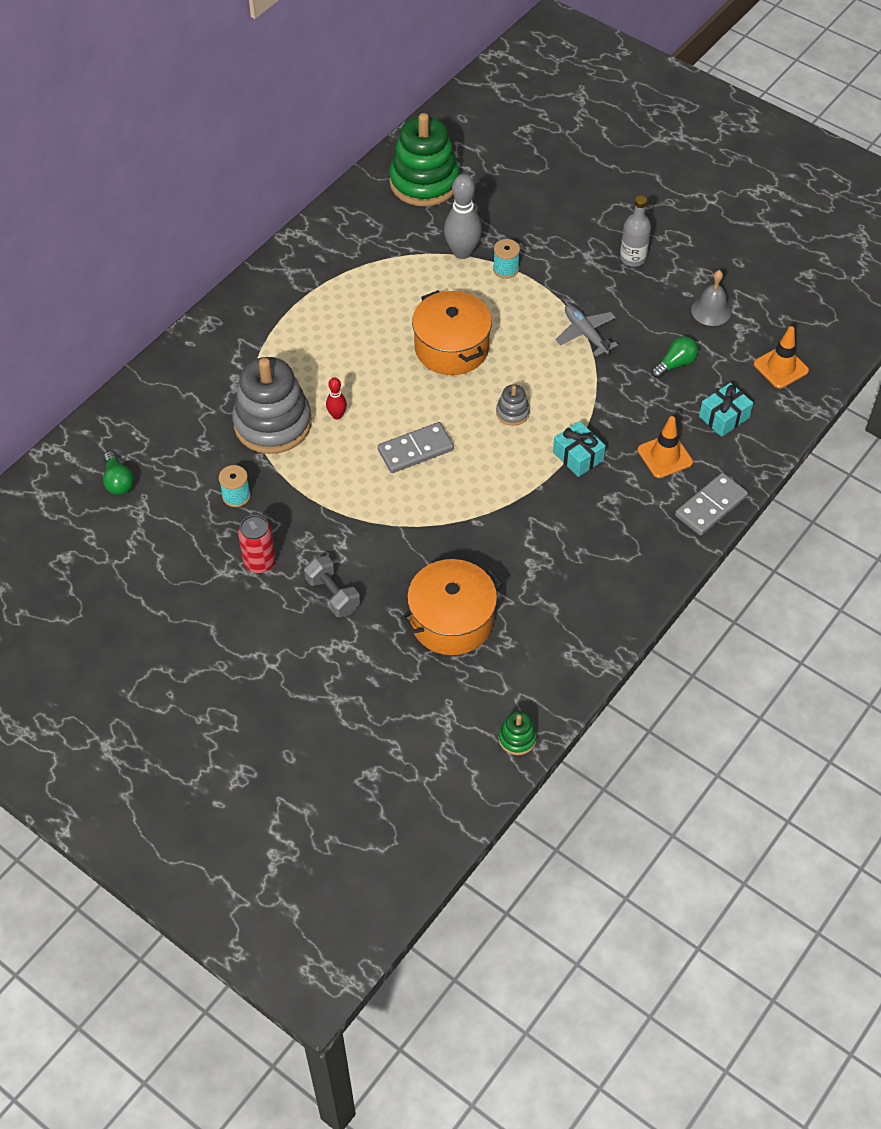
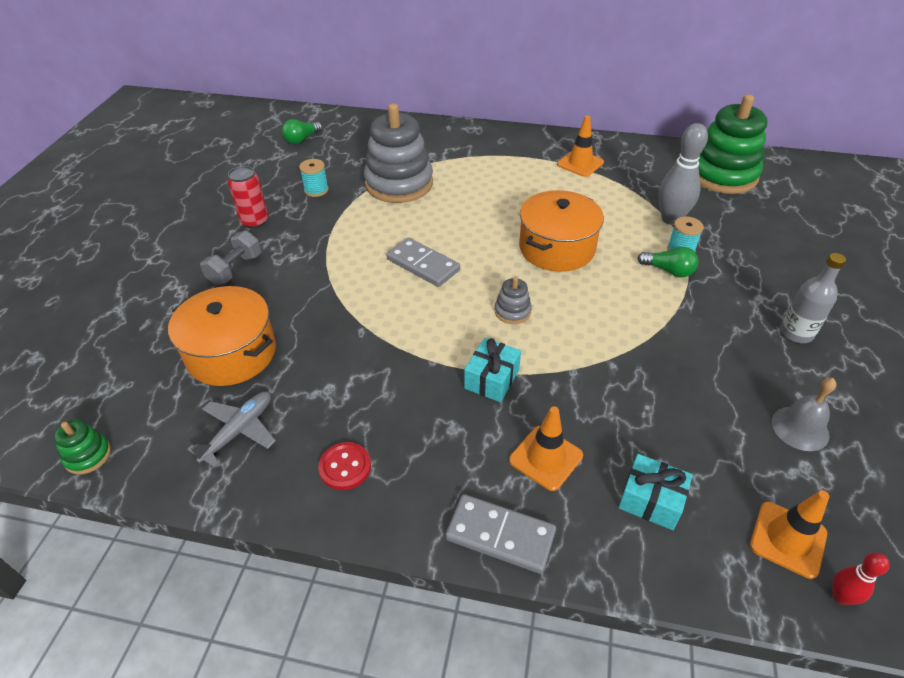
camera: 65 degrees right, 10 degrees down
(336, 270) = (580, 163): none -> orange traffic cone
(337, 415) = (430, 211): red bowling pin -> red bowling pin (840, 596)
(585, 334) = (658, 330): grey plane -> grey plane (239, 431)
(613, 574) = (345, 467): none -> red button
(675, 364) = (688, 421): green light bulb -> green light bulb (668, 271)

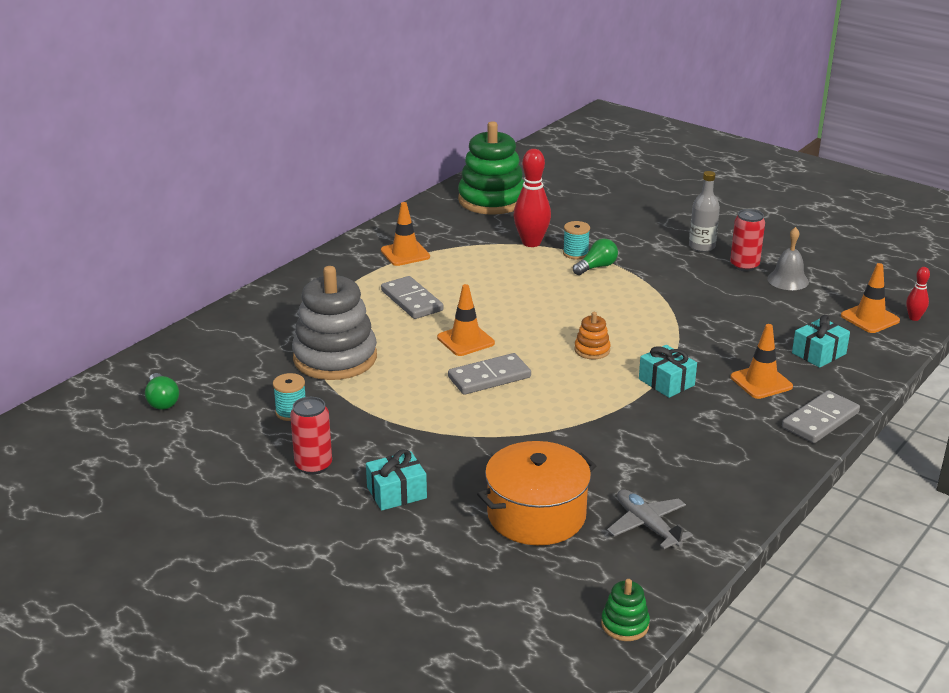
camera: 65 degrees left, 15 degrees down
(235, 269) = (396, 493): grey dumbbell -> turquoise gift
(345, 467) = (721, 475): red button -> none
(471, 235) = (465, 340): none -> orange traffic cone
(510, 190) = (411, 301): none -> grey domino
(512, 311) = (592, 350): grey stacking toy -> orange stacking toy
(556, 248) = (524, 305): orange pot -> none
(671, 219) = (531, 243): grey bowling pin -> red bowling pin
(792, 379) = (744, 265): none -> red can

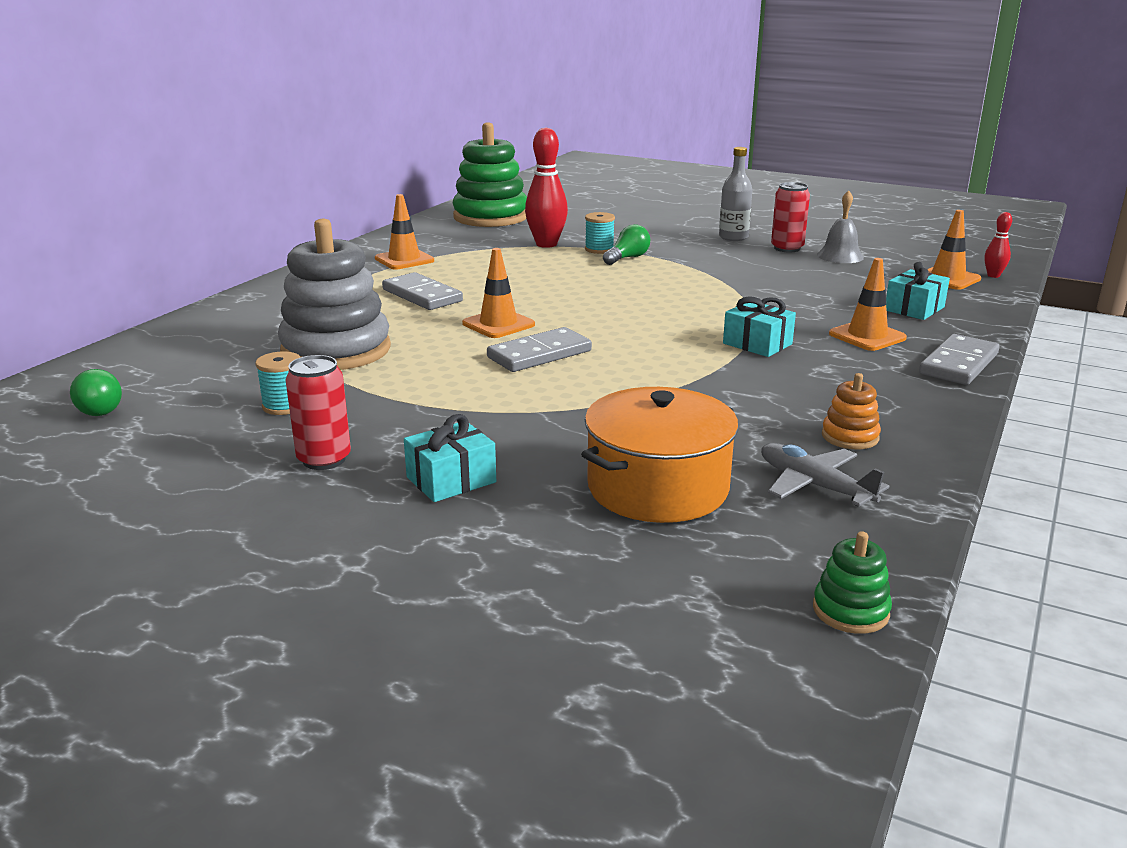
camera: 10 degrees left, 5 degrees down
(592, 350) = (654, 322): orange stacking toy -> orange stacking toy (850, 437)

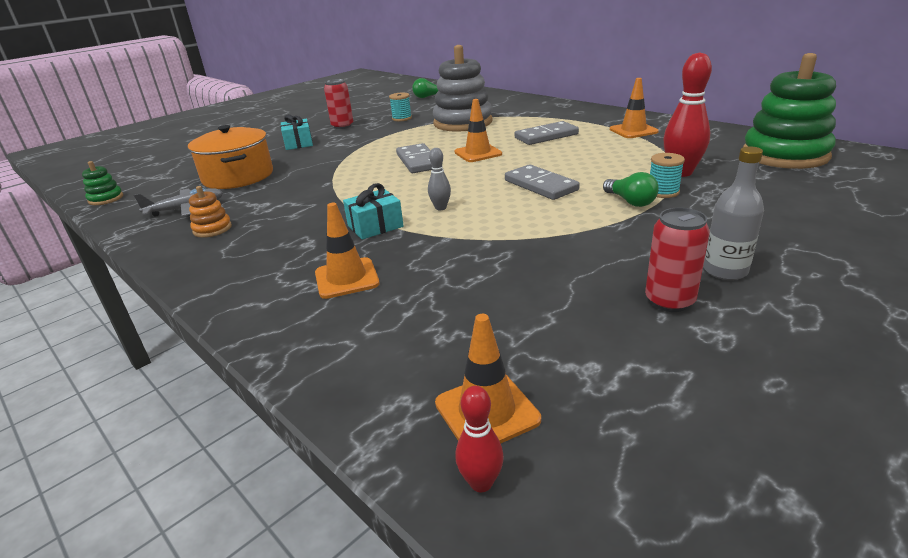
camera: 110 degrees right, 5 degrees up
(688, 322) = (440, 208): none -> grey bowling pin
(840, 256) = (626, 337): grey bell -> none
(914, 309) = (392, 332): turquoise gift -> none
(958, 364) = (246, 308): grey domino -> grey domino (541, 185)

